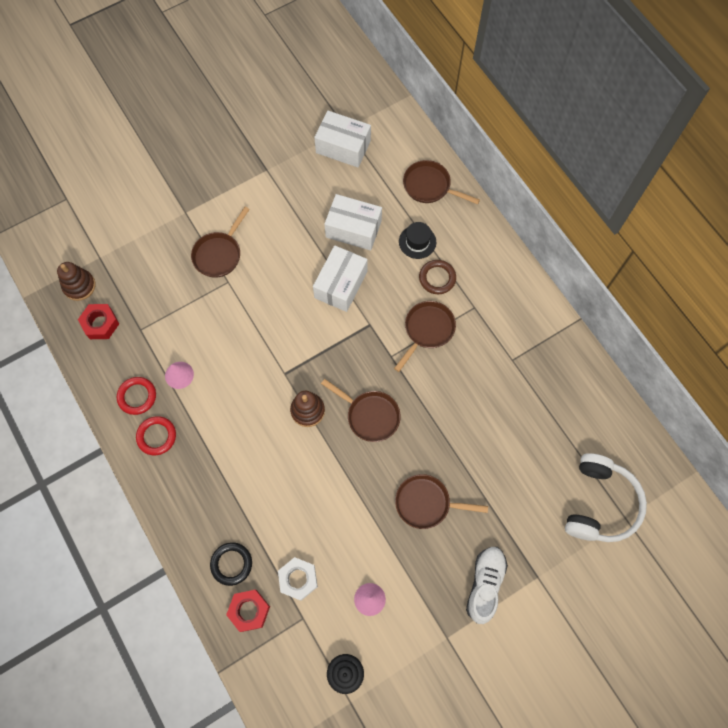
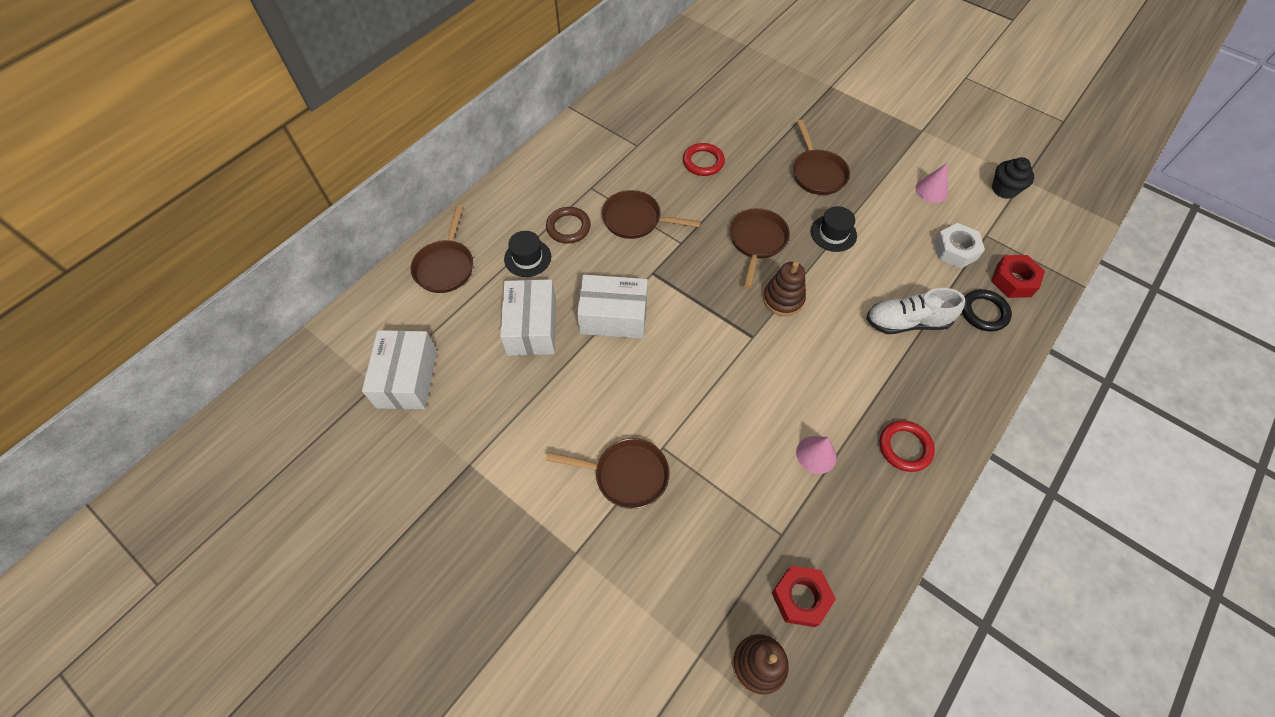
camera: 110 degrees left, 10 degrees down
(137, 396) = (871, 495): red ring -> red ring (703, 162)
(355, 482) = (833, 233): none -> black hat
(485, 584) = (861, 116): white shoe -> white shoe (906, 322)
(599, 503) = (743, 62): white headphones -> none

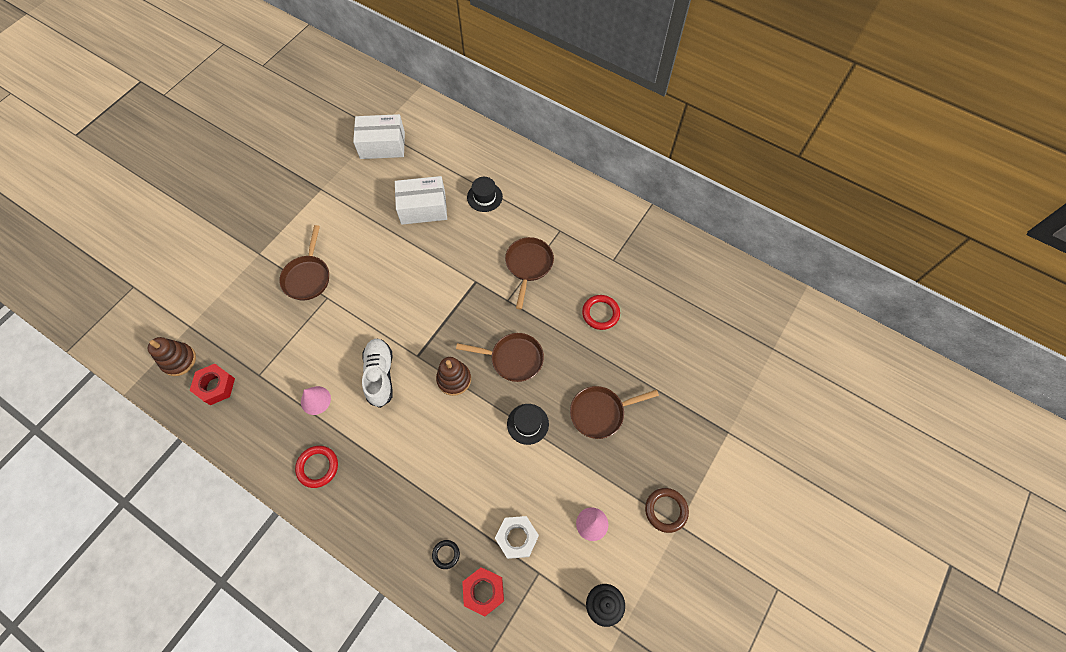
camera: 85 degrees right, 5 degrees up
(445, 266) = (473, 149): brown pan -> none
(568, 227) = (516, 219): brown ring -> brown ring (666, 510)
(614, 316) = (433, 258): white box -> none
(906, 322) = (433, 481): white shoe -> white shoe (380, 375)
(984, 312) = (446, 554): black ring -> black ring, size x0.62

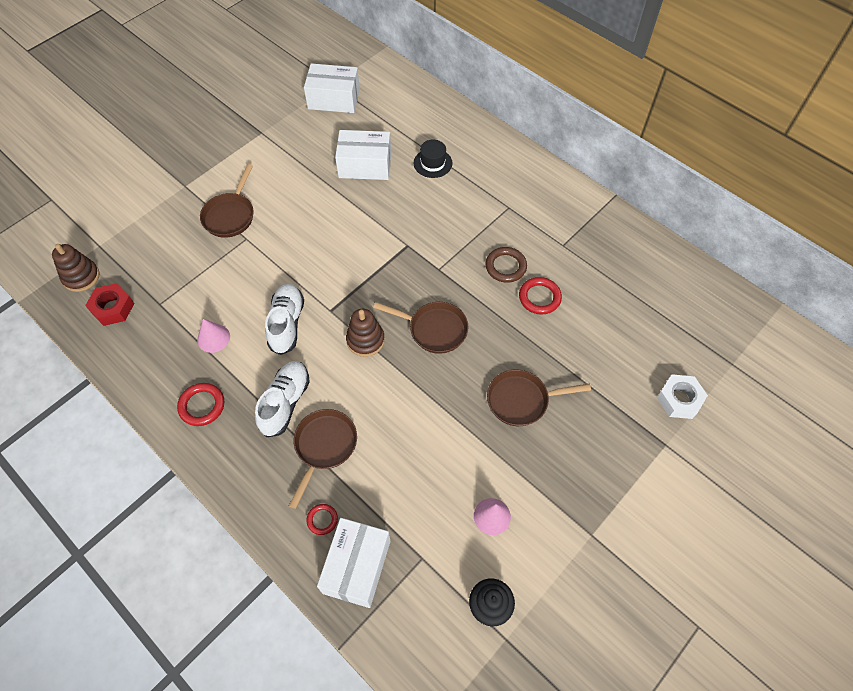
camera: 10 degrees right, 5 degrees down
(393, 451) = (285, 402): none -> white shoe
(446, 554) = (322, 520): black ring -> red ring
(484, 591) = (357, 566): red nut -> white box
(517, 538) = (404, 516): white nut -> white nut (679, 399)
(528, 265) = (468, 237): brown pan -> brown pan (324, 446)
(528, 424) = (438, 398): black hat -> none
(666, 510) = (579, 516): brown ring -> brown ring (505, 266)

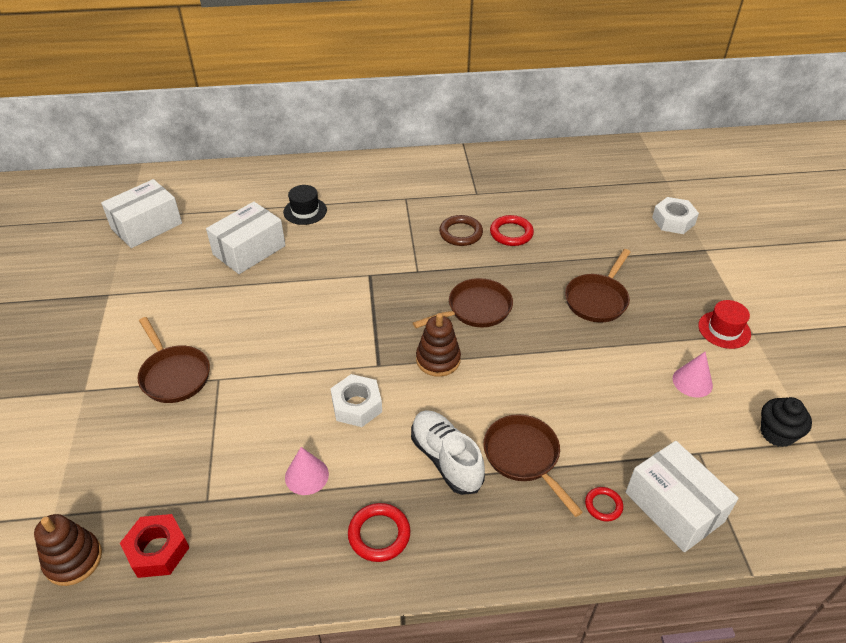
camera: 50 degrees left, 15 degrees down
(287, 324) = (357, 405): white shoe -> white nut
(574, 510) = (724, 330): none -> red hat

